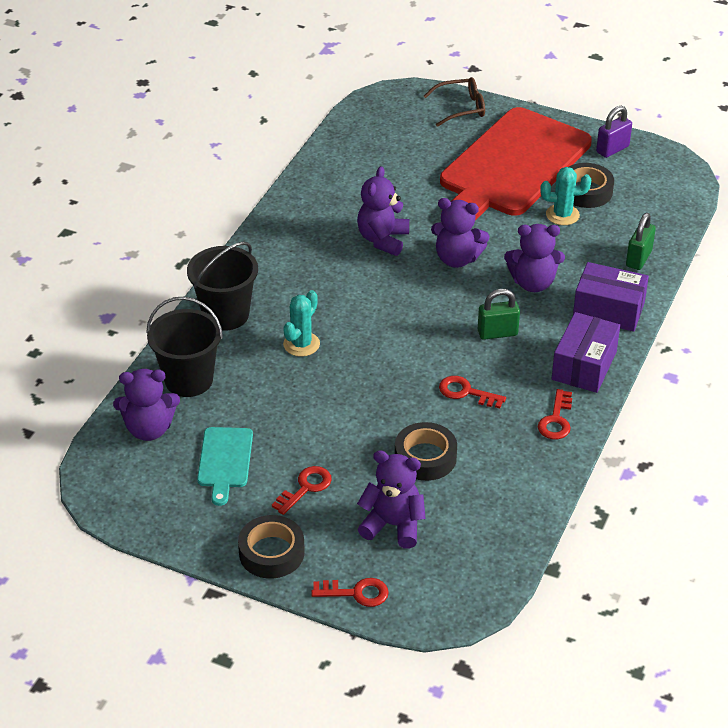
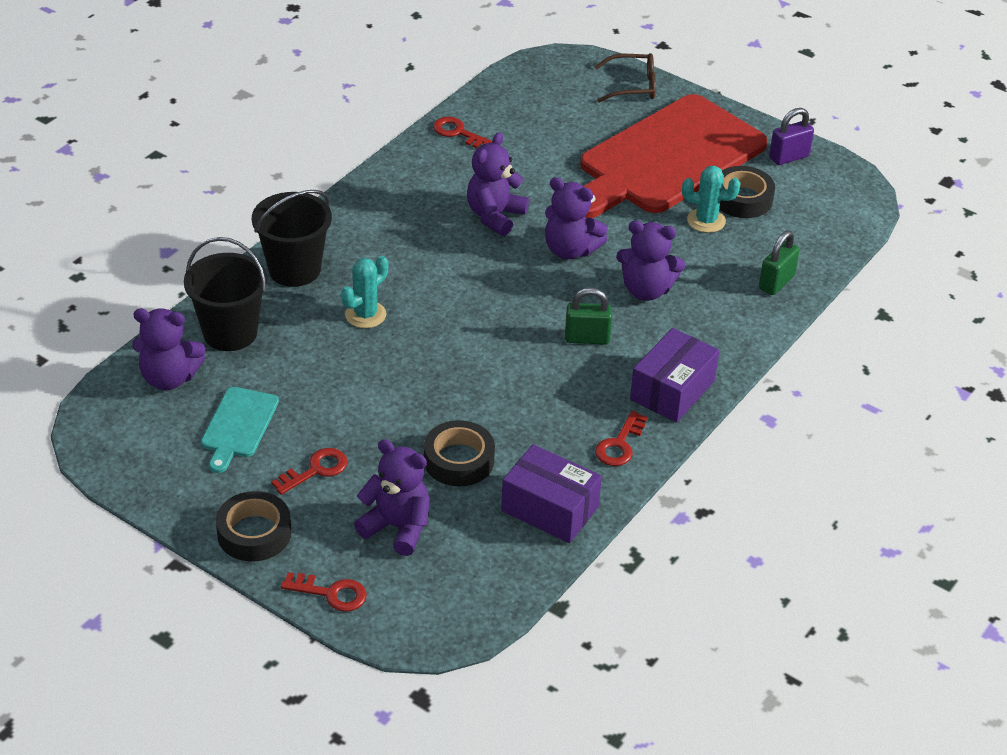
camera: 10 degrees right, 0 degrees up
(466, 392) = (529, 397): red key -> red key (458, 133)
(608, 310) = (722, 334): purple box -> purple box (549, 509)

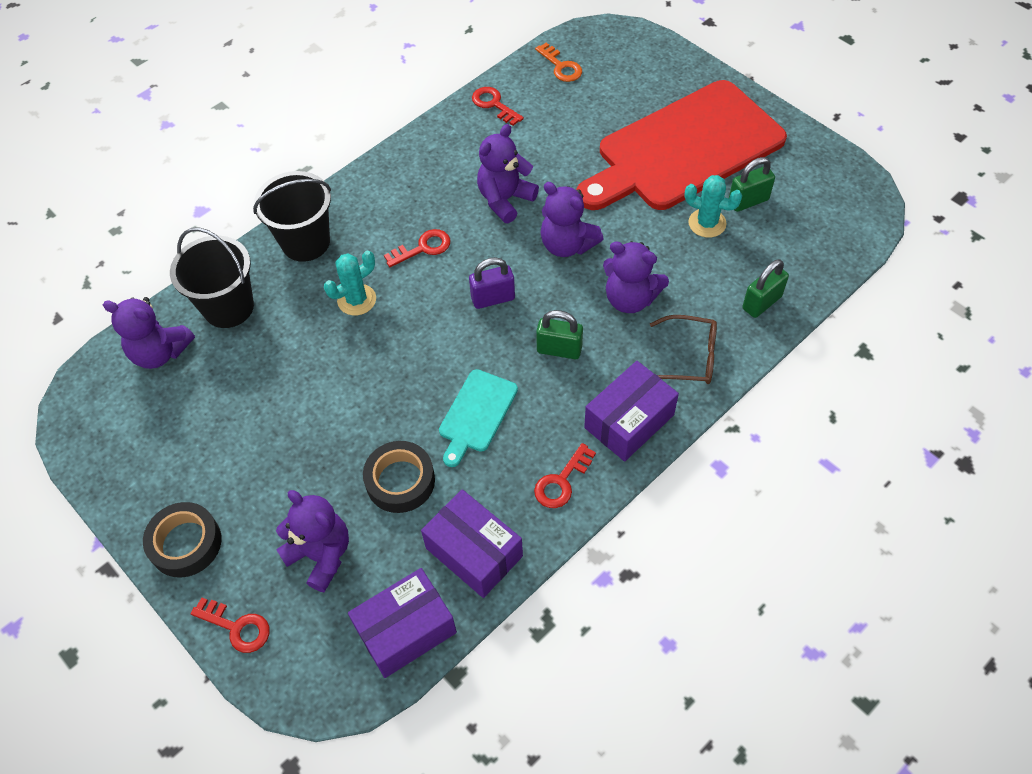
camera: 15 degrees right, 15 degrees up
(238, 426) = (206, 415): turquoise cutting board -> turquoise cutting board (476, 414)
(315, 470) = (262, 476): red key -> red key (422, 248)
(501, 577) = (406, 630): none -> purple box
(519, 94) = (561, 66): none -> orange key
(633, 86) = (670, 65): brown glasses -> brown glasses (689, 357)
(742, 199) = (748, 201): black tape -> green padlock
(789, 157) = (804, 157): purple padlock -> purple padlock (493, 298)

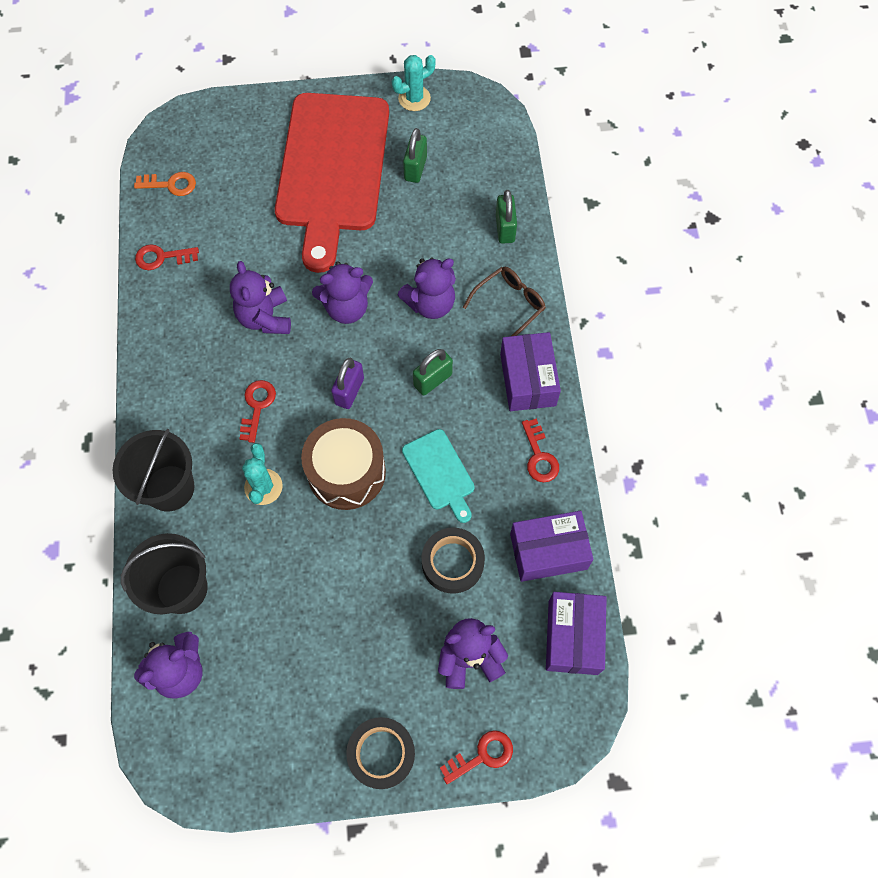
camera: 55 degrees left, 10 degrees up
(418, 346) = (346, 472): none -> brown drum
(707, 223) = (410, 207): turquoise cactus -> turquoise cactus (414, 98)

